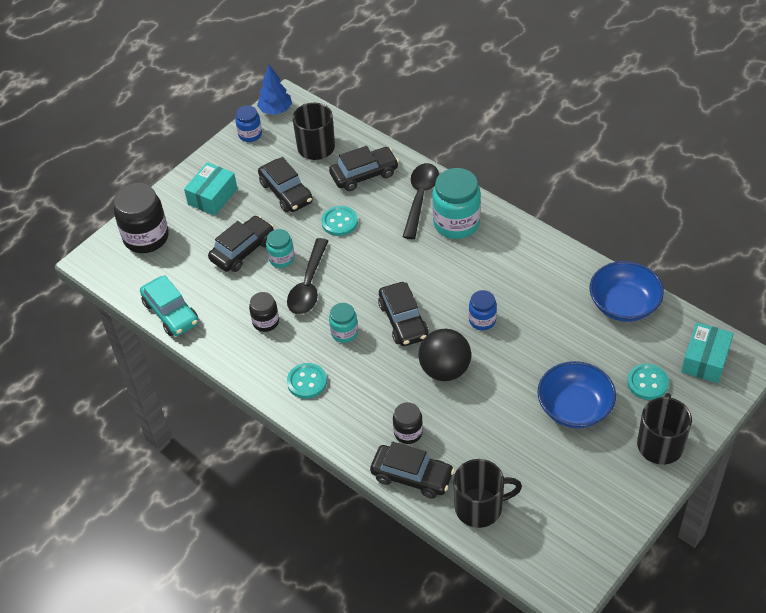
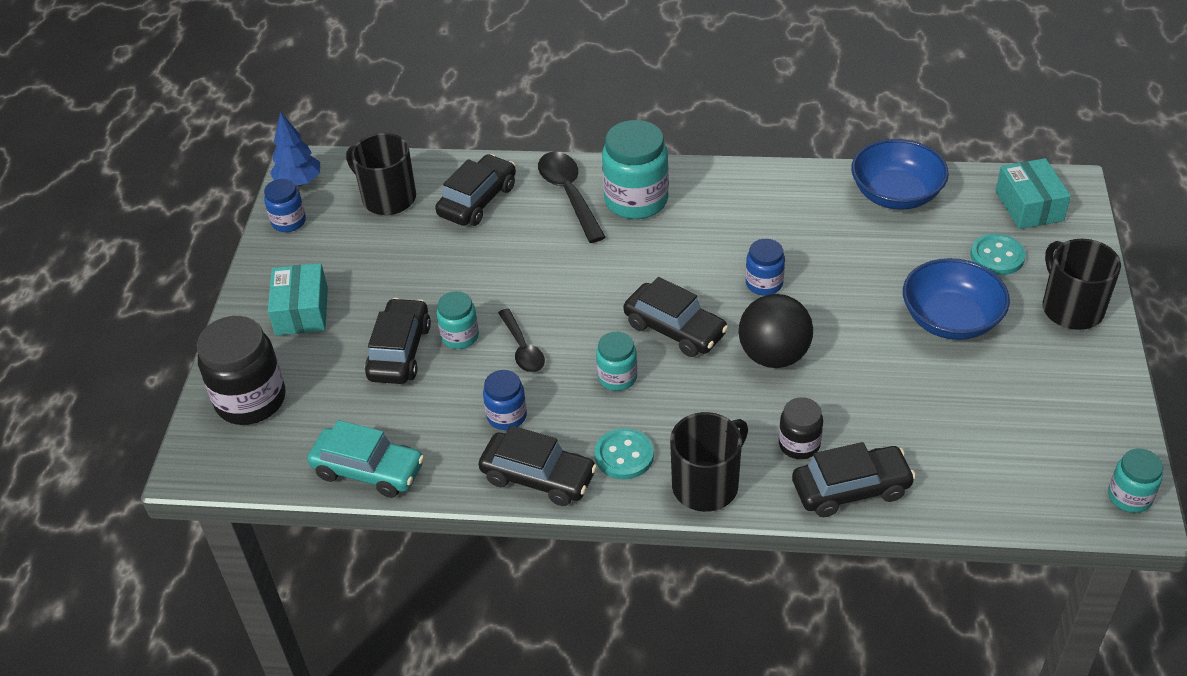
camera: 35 degrees left, 5 degrees down
(266, 322) = (507, 416): black jar -> blue jar
(286, 192) = (397, 262): black car -> black car (538, 477)
(308, 285) = (522, 348): black spoon -> black spoon, size x0.65
(339, 222) = (495, 263): turquoise button -> none
(480, 507) = (958, 478): black mug -> black mug (707, 485)
(571, 581) = (1129, 497): none -> turquoise jar

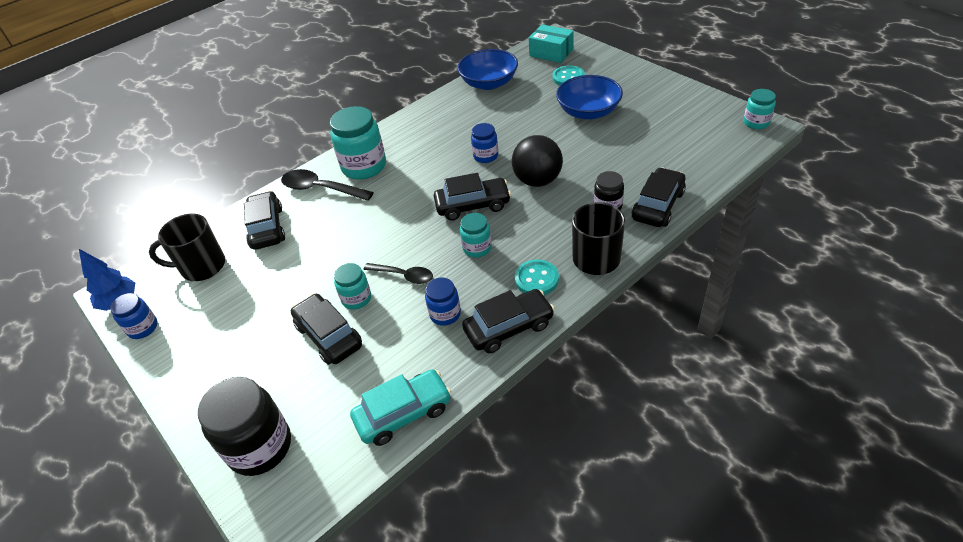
camera: 45 degrees left, 0 degrees up
(302, 311) = (225, 367): turquoise box -> none
(1071, 308) = (626, 75): black mug -> none

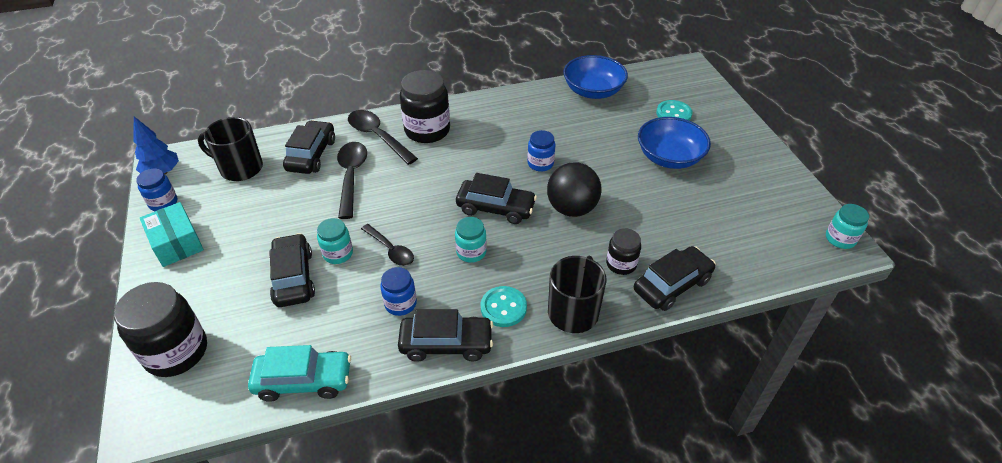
camera: 20 degrees right, 0 degrees up
(320, 231) = (351, 177): none -> black spoon
(364, 166) = (427, 130): turquoise jar -> black jar
(551, 52) = (674, 81): turquoise box -> turquoise box (177, 243)

